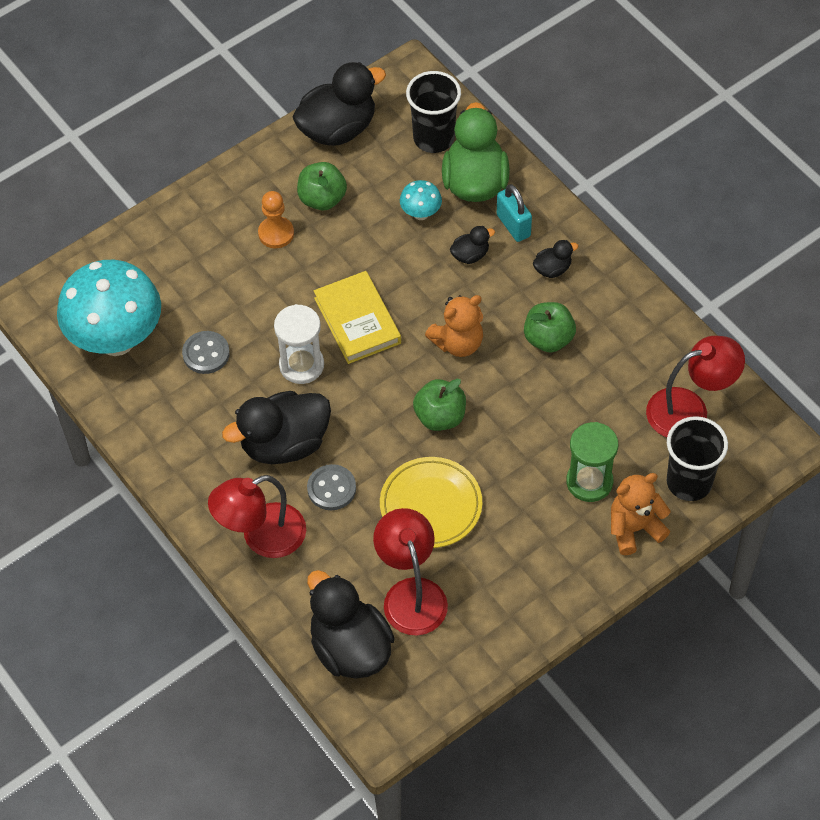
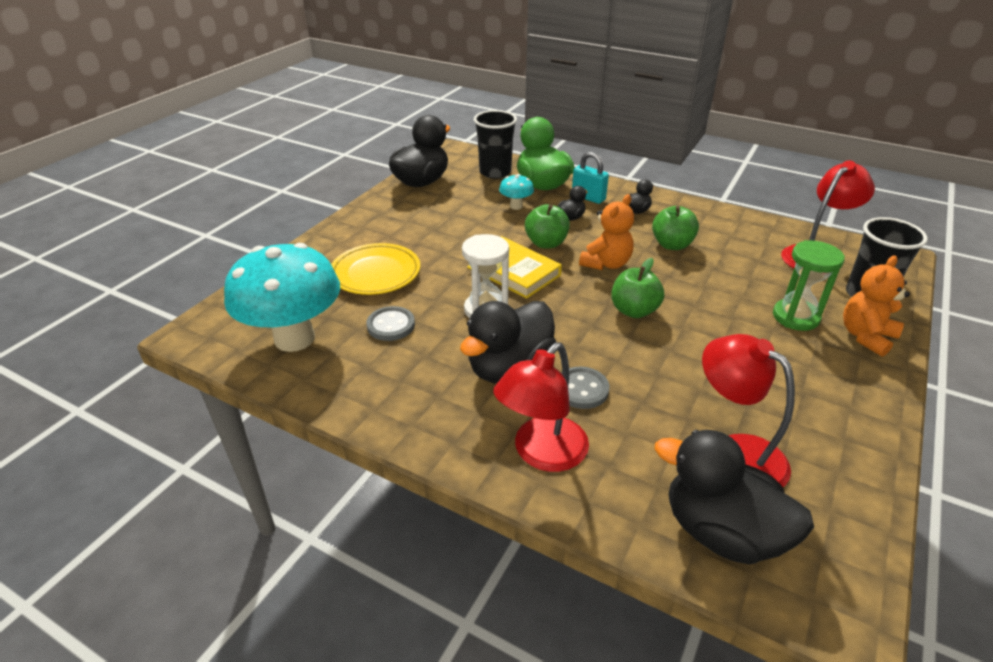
camera: 25 degrees left, 20 degrees down
(276, 233) = (409, 240): orange pawn -> none
(322, 199) = (434, 215): green apple -> green apple (546, 243)
(431, 505) = (684, 374): yellow plate -> yellow plate (376, 273)

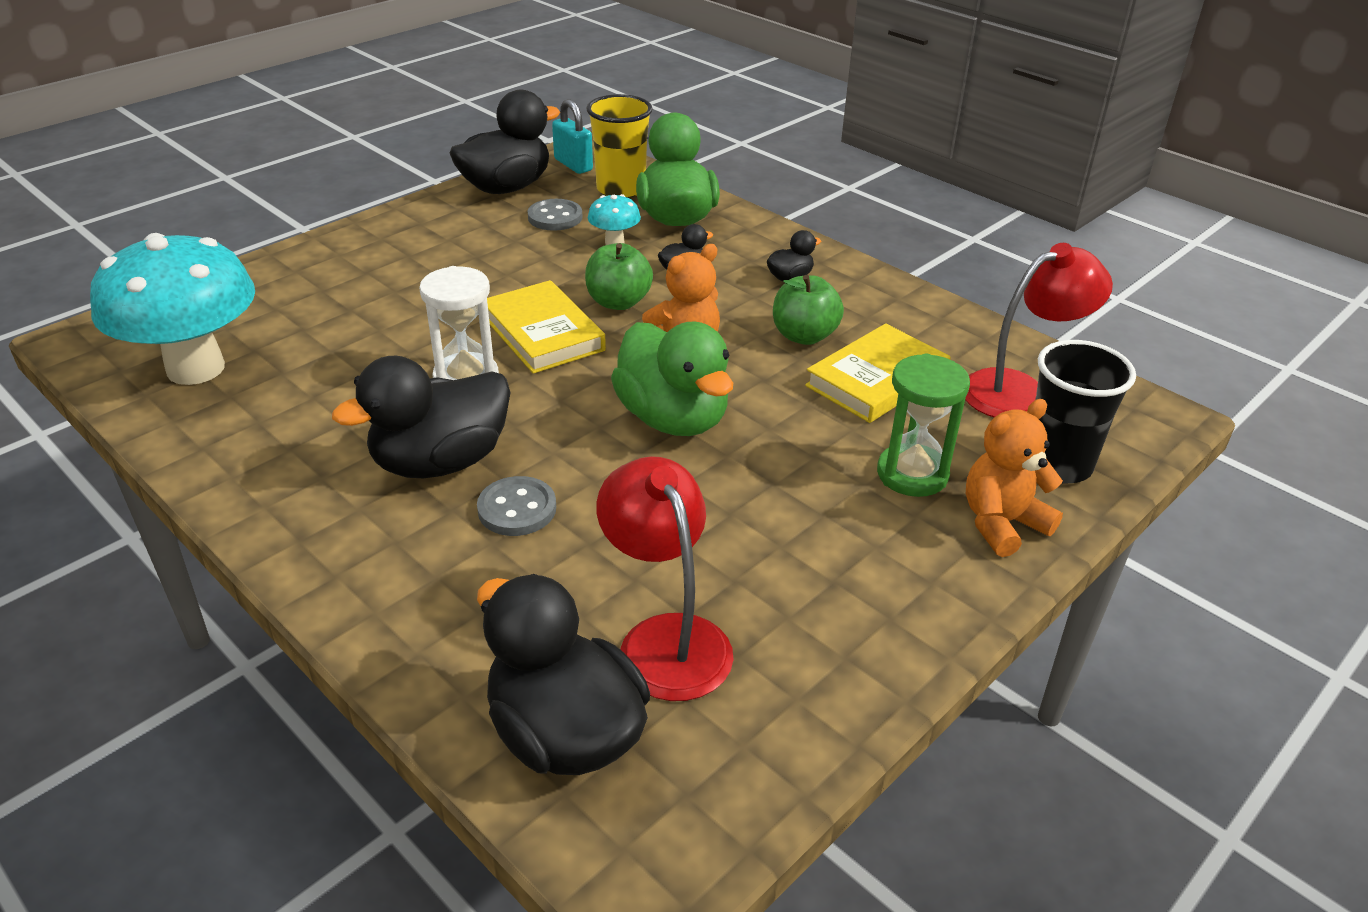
camera: 15 degrees right, 0 degrees up
(376, 273) = (355, 303): yellow plate -> none
(391, 325) = (327, 375): grey button -> grey button (555, 217)
(495, 172) = (620, 189): black cup -> yellow cup
(542, 454) = (401, 579): red lamp -> none
(588, 197) = (731, 247): turquoise padlock -> turquoise padlock (573, 165)
(634, 310) = (673, 418): green apple -> green duck
(733, 264) = (877, 379): none -> yellow book

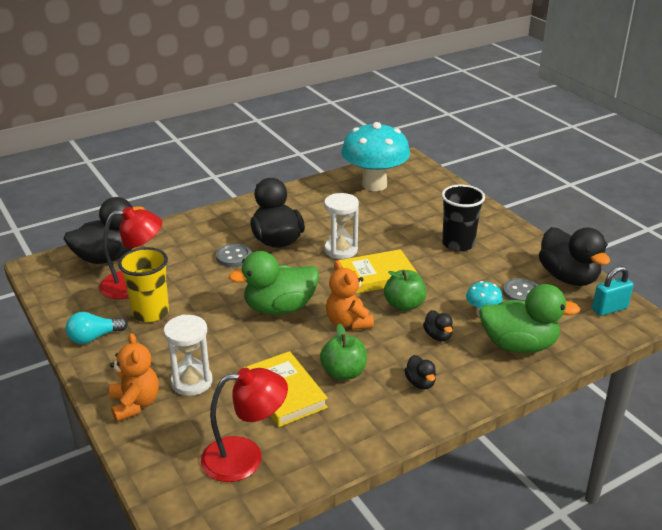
camera: 105 degrees right, 5 degrees down
(620, 189) = (567, 326): yellow cup -> yellow cup (150, 313)
(871, 641) = (94, 337): none -> turquoise light bulb
(912, 474) = (191, 382): green hourglass -> white hourglass
(1020, 390) = (245, 457): red lamp -> red lamp turned 90 degrees counterclockwise
(1057, 464) = (167, 446): black cup -> black cup (458, 244)

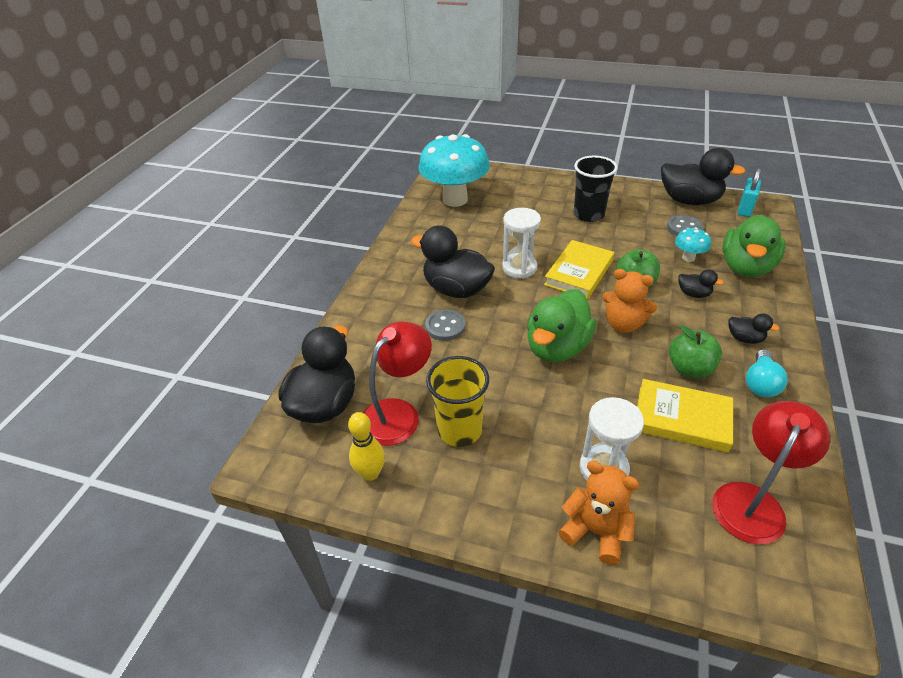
camera: 40 degrees left, 10 degrees up
(77, 302) = (370, 473): none -> yellow bowling pin
(94, 337) = (448, 496): turquoise light bulb -> turquoise light bulb (760, 383)
(518, 345) = (745, 267): green duck -> green duck turned 150 degrees clockwise

